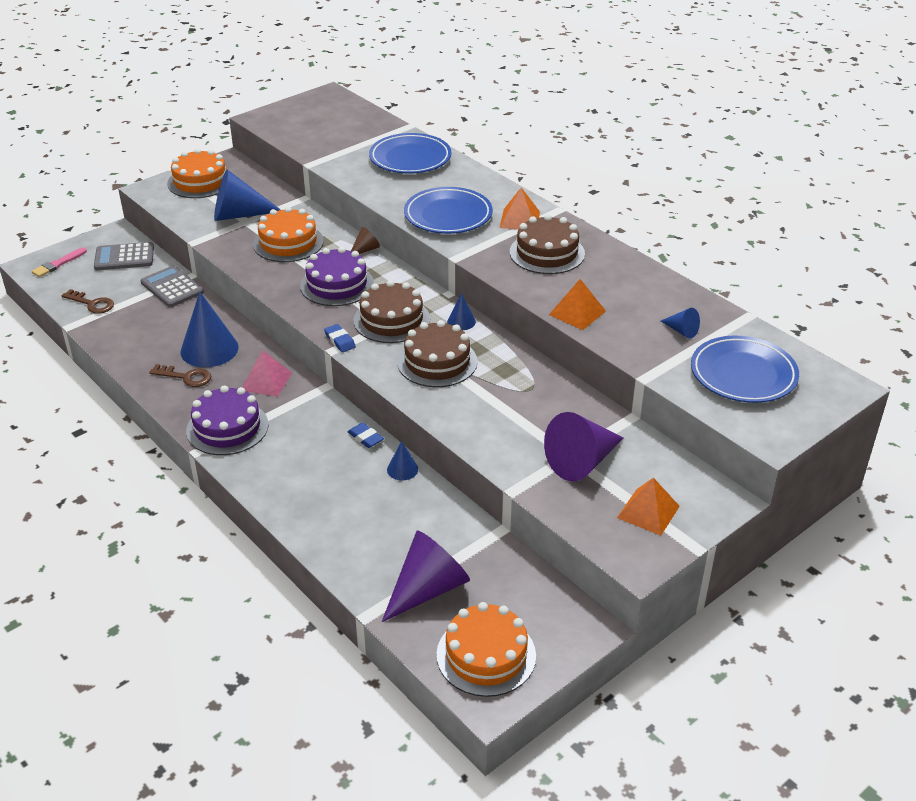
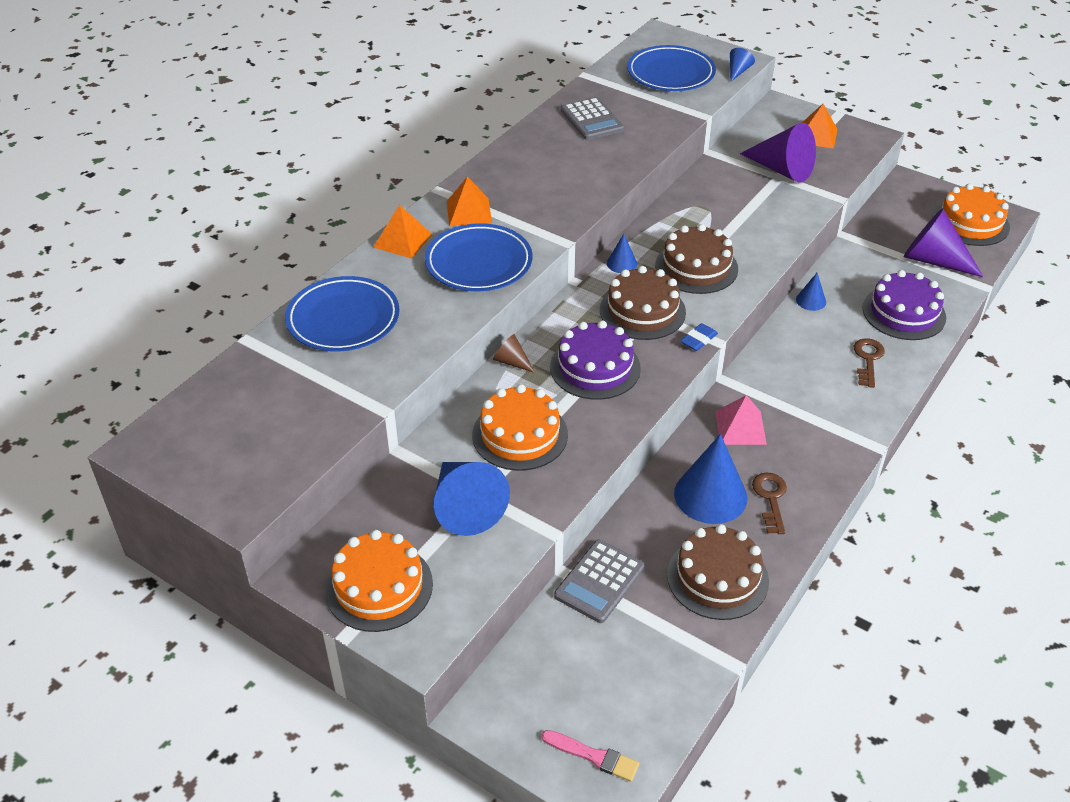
camera: 105 degrees left, 5 degrees up
(92, 304) = (674, 660): brown key -> brown key (868, 359)
(124, 257) = (545, 671): grey calculator -> grey calculator (592, 120)
(227, 428) = (830, 435): purple cake -> purple cake (904, 313)
(365, 438) = (784, 333): blue eraser -> none
(547, 253) = (530, 186): brown cake -> brown cake (717, 577)
(577, 313) = (628, 157): orange pyramid -> orange pyramid (402, 240)
(681, 331) = (625, 103): blue cone -> blue cone (738, 71)

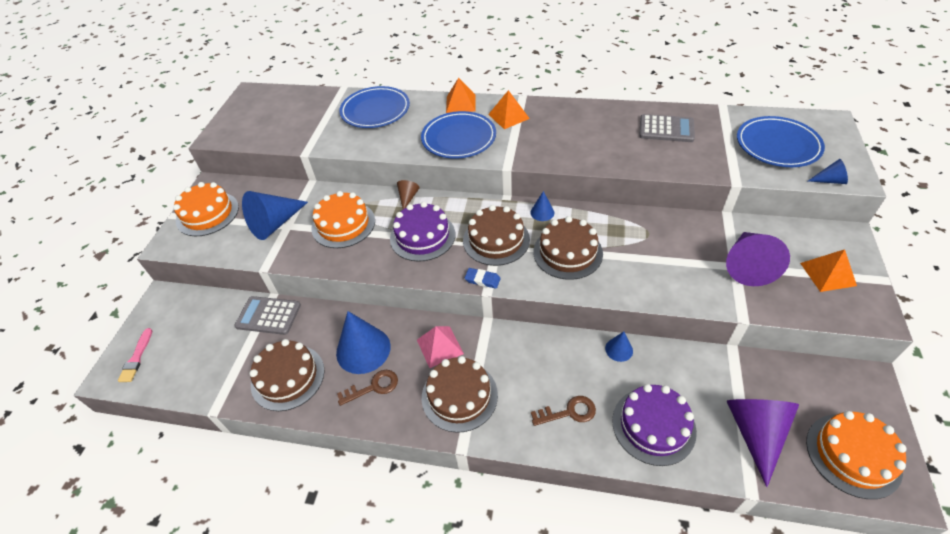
camera: 70 degrees right, 5 degrees up
(592, 120) = (666, 129): grey calculator -> grey calculator turned 120 degrees counterclockwise
(814, 430) = (459, 396): none -> brown cake

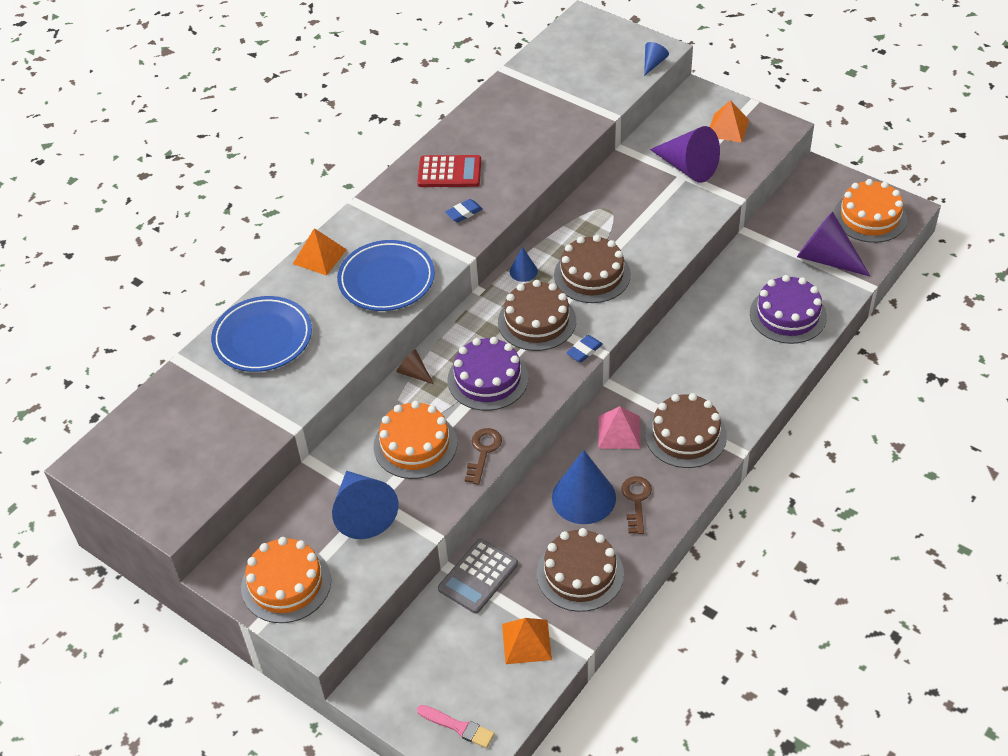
camera: 65 degrees left, 0 degrees up
(508, 116) = (381, 225): orange pyramid -> orange pyramid (526, 641)
(551, 147) = (464, 213): none -> blue eraser
(569, 412) = (746, 363): brown key -> brown key (483, 452)
(587, 124) = (449, 172): none -> red calculator
(619, 349) = (702, 302): blue cone -> none
(666, 129) = (505, 122): grey calculator -> none
(777, 145) = (587, 67): blue plate -> none

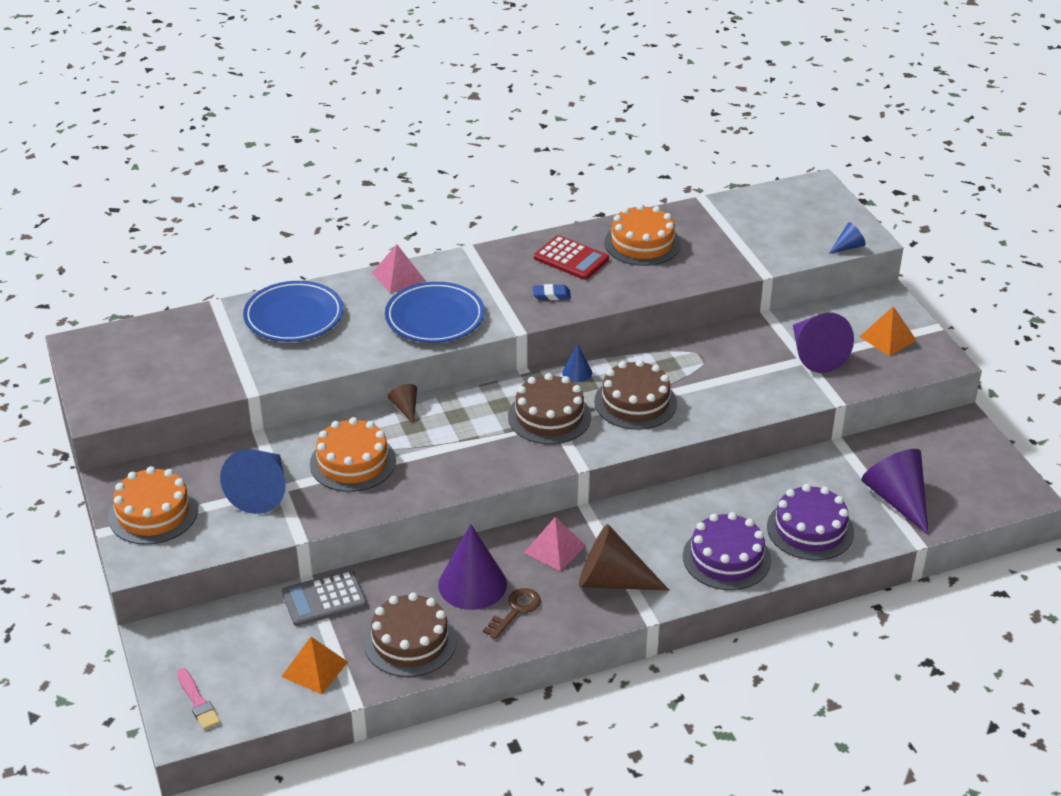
camera: 30 degrees right, 10 degrees down
(319, 256) = (398, 276): orange pyramid -> pink pyramid
(483, 452) = (402, 494): brown key -> none
(488, 379) = (462, 441): purple cake -> purple cake (726, 558)
(583, 497) = (472, 584): blue cone -> purple cone
(584, 351) = (567, 458): blue eraser -> none
(685, 435) = (612, 581): brown cake -> brown cone
(870, 217) = (980, 484): orange cake -> orange cake (642, 243)

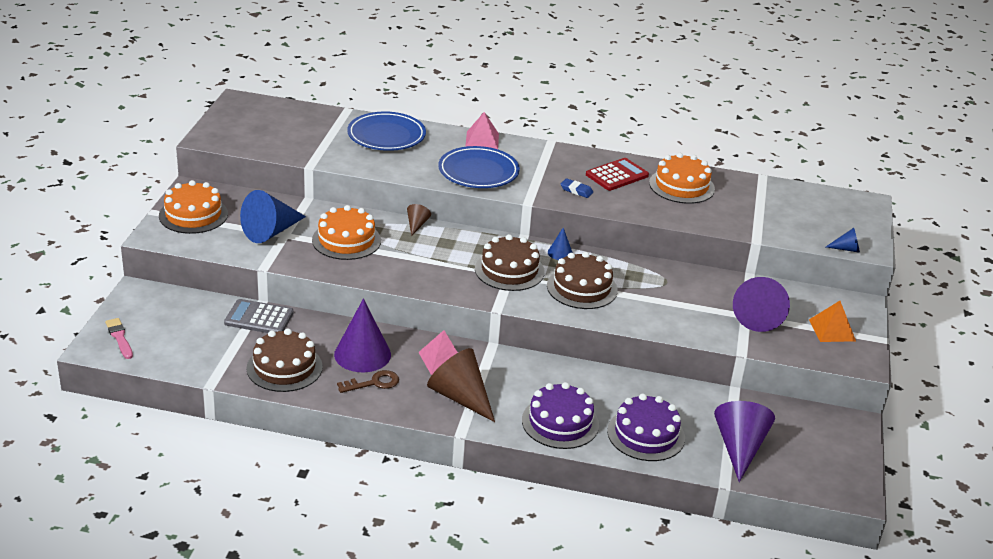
camera: 30 degrees right, 5 degrees down
(198, 702) = (119, 337): pink brush -> pink brush turned 150 degrees clockwise
(314, 669) = (208, 354): orange pyramid -> none
(571, 259) = (617, 175): red calculator -> red calculator turned 105 degrees counterclockwise

